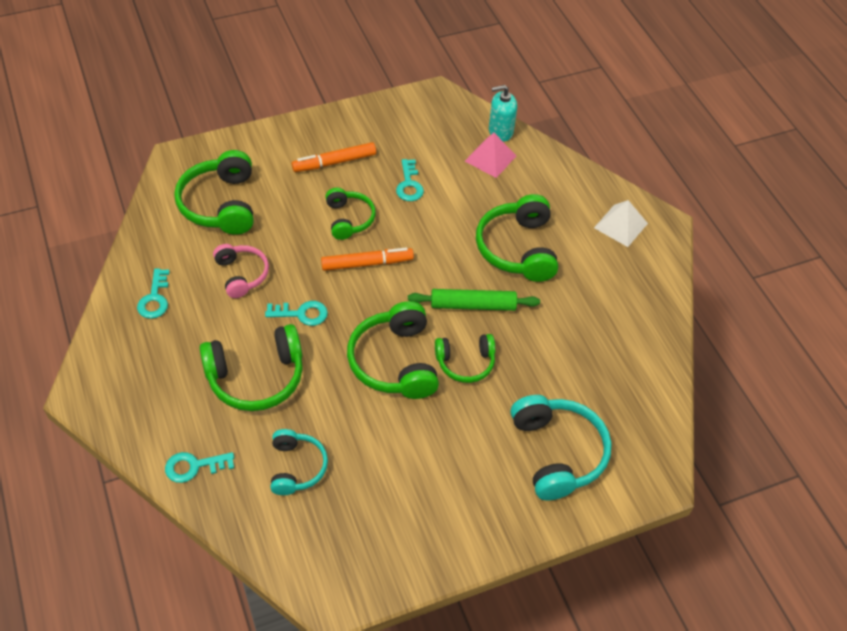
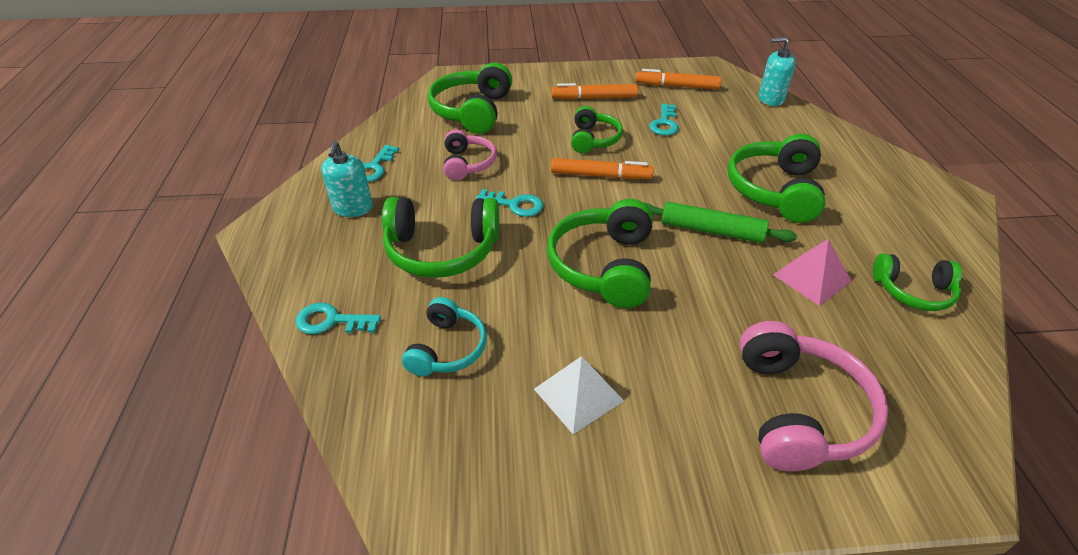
camera: 20 degrees right, 10 degrees down
(157, 350) = (353, 208): none -> turquoise soap dispenser
(410, 130) = (676, 86): none -> orange marker
(465, 363) = (690, 283): green headphones -> green headphones (913, 291)
(490, 158) = (756, 116): pink pyramid -> pink pyramid (811, 277)
(557, 453) = (798, 410): turquoise headphones -> pink headphones
(620, 225) = (904, 190): white pyramid -> white pyramid (578, 395)

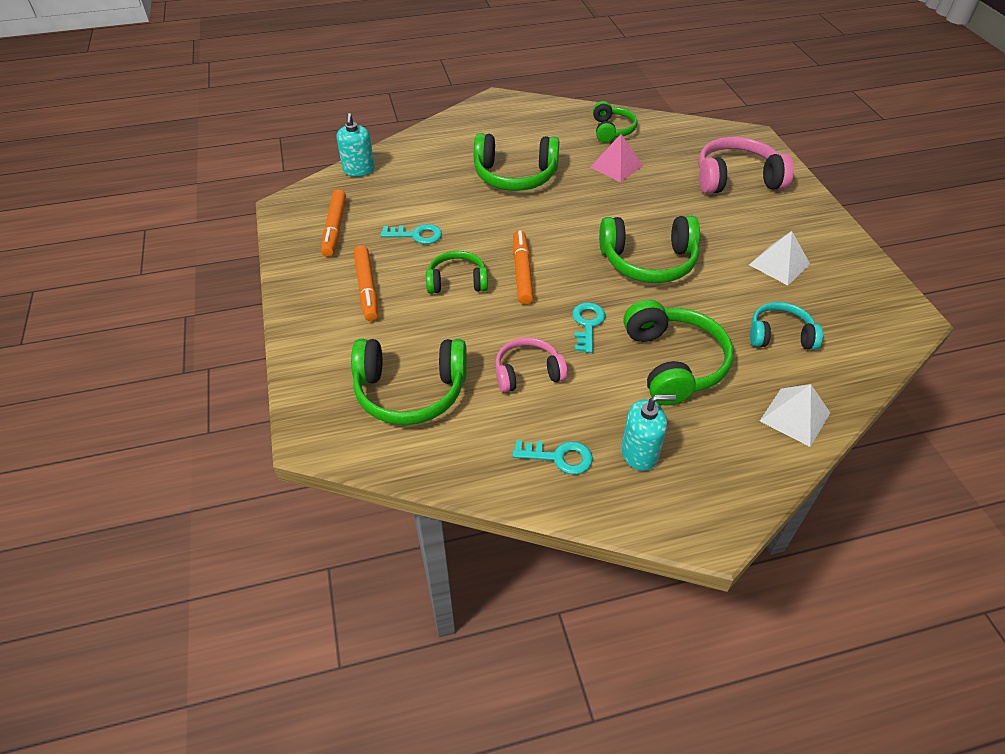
camera: 100 degrees left, 5 degrees up
(331, 321) = (794, 416): turquoise key -> white pyramid
(711, 230) = (581, 208): green rolling pin -> none

